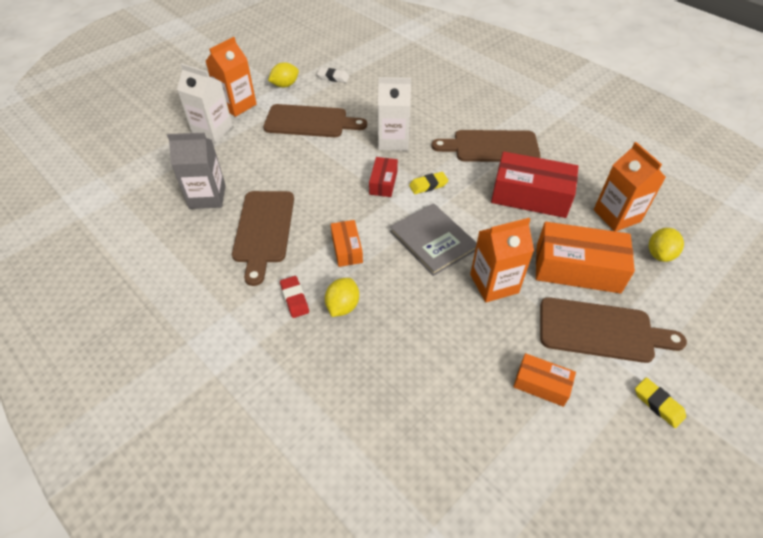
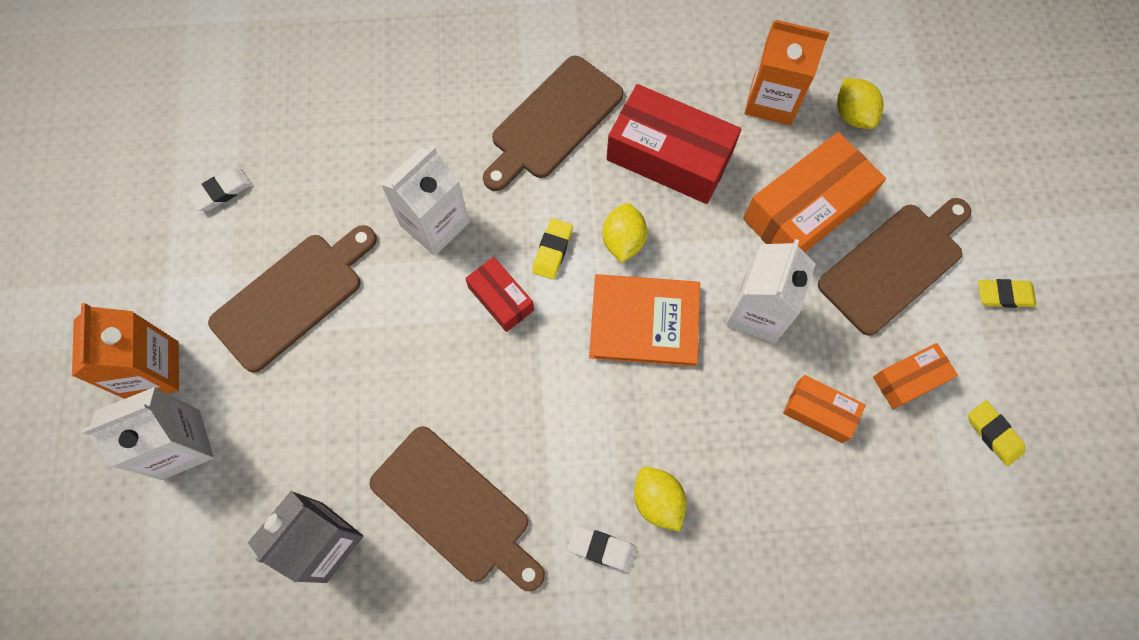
camera: 50 degrees left, 20 degrees up
(285, 85) = (172, 269): yellow lemon -> yellow lemon (623, 241)
(294, 298) = (602, 548): red eraser -> white eraser
(347, 249) = (574, 429): orange box -> orange box (819, 412)
(433, 240) = (644, 321): grey book -> orange book
(494, 283) = (757, 311): orange carton -> white carton
(530, 196) = (669, 156): red box -> red box turned 60 degrees clockwise
(562, 459) = (993, 434): none -> yellow eraser

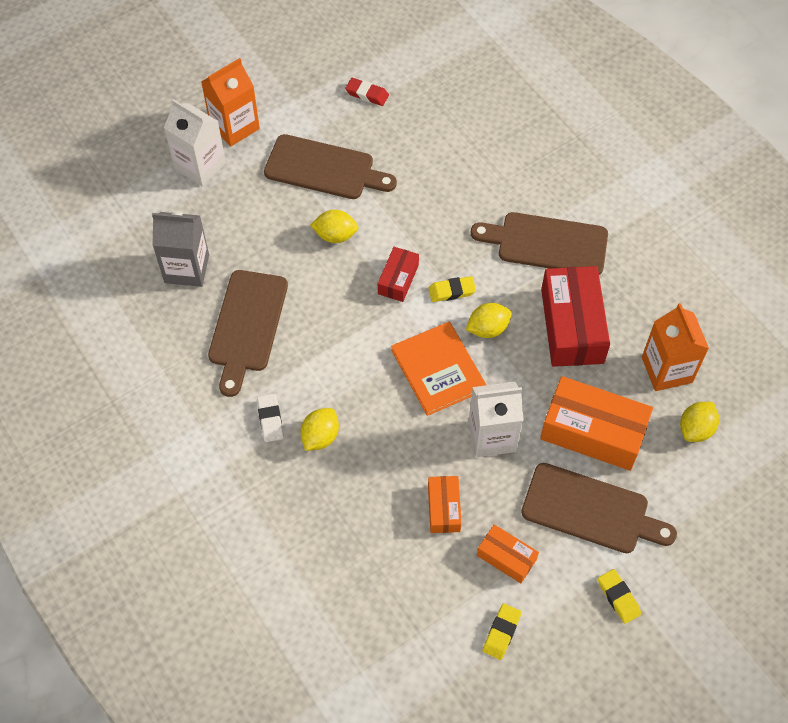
camera: 60 degrees right, 10 degrees down
(222, 192) = (367, 94): white eraser -> red eraser
(395, 335) = (335, 235): none -> yellow lemon
(434, 224) = (424, 216): white carton -> none

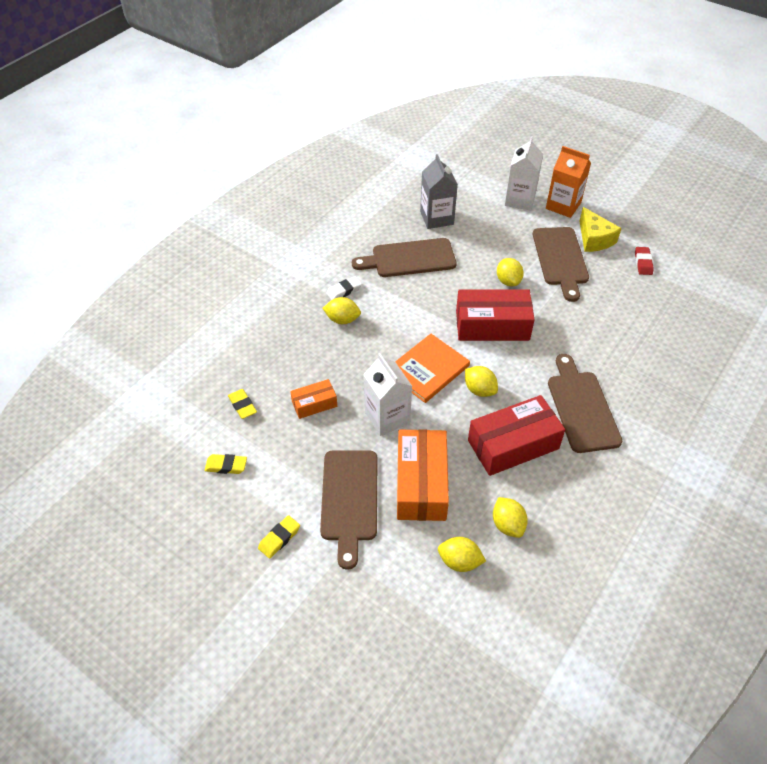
camera: 70 degrees right, 10 degrees down
(307, 121) = (594, 239): none -> yellow cheese
(398, 279) = (492, 325): red box -> red box, size x1.89
(451, 291) = (500, 359): yellow eraser -> yellow eraser (242, 405)
(506, 557) = (288, 453): orange box -> none
(667, 370) = (507, 525): orange carton -> yellow lemon

